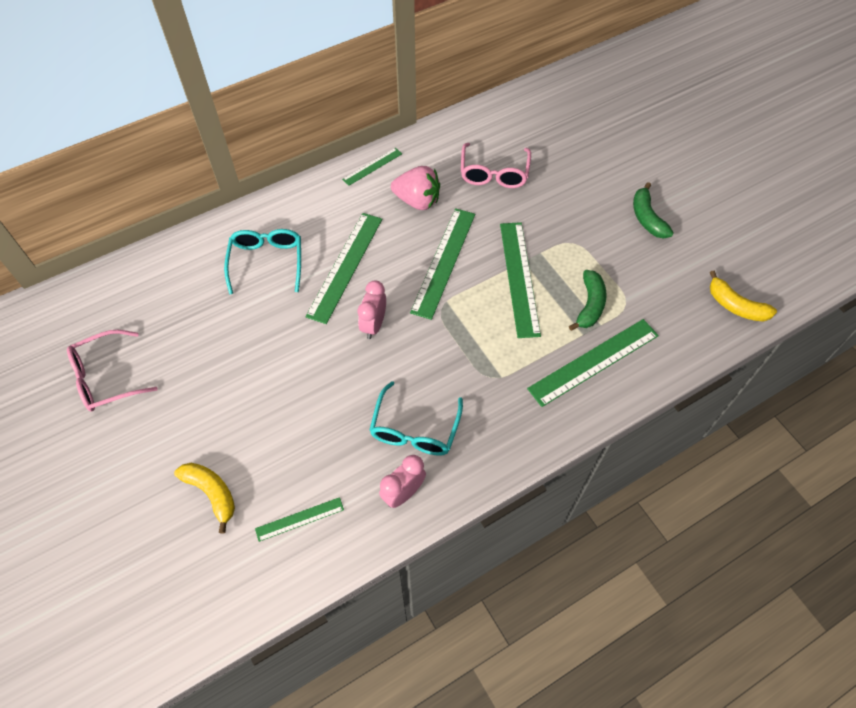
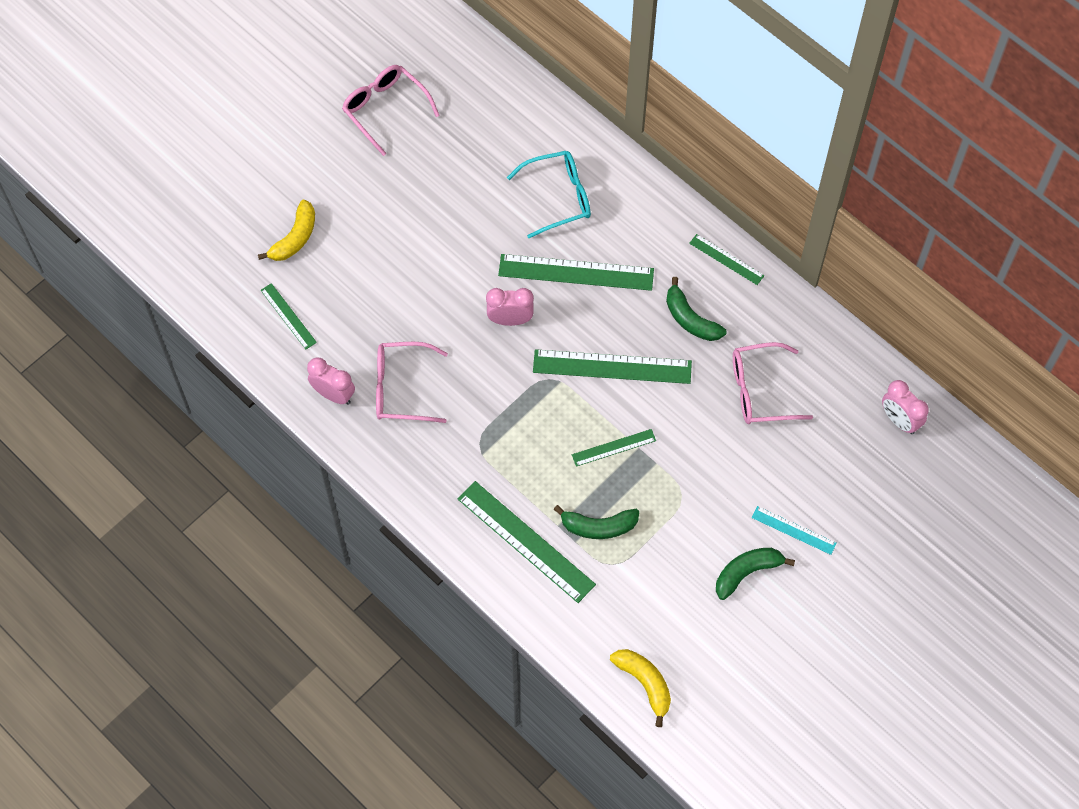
camera: 75 degrees right, 5 degrees up
(415, 430) = (401, 388): turquoise glasses -> pink glasses
(417, 201) = (690, 319): pink strawberry -> green banana
(519, 278) = (613, 447): green ruler -> green ruler, size x0.53
(540, 104) = (899, 420): none -> pink clock
(616, 182) = (793, 530): none -> turquoise ruler
(735, 306) = (644, 683): yellow banana -> yellow banana turned 120 degrees clockwise

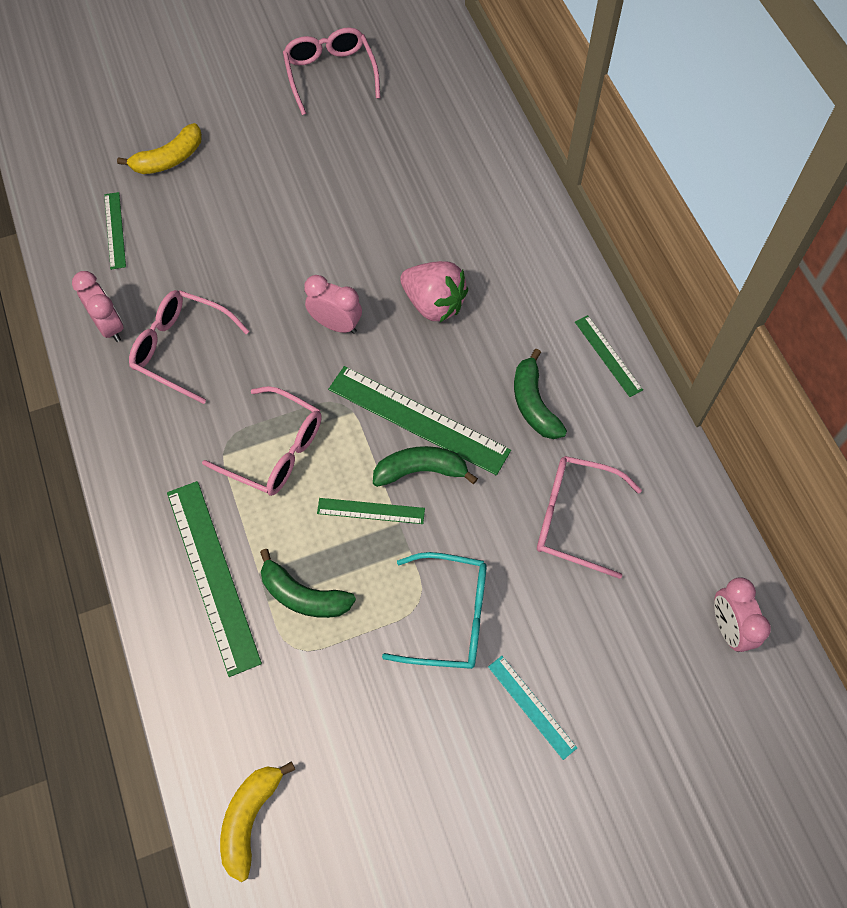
camera: 25 degrees right, 0 degrees up
(519, 434) = (275, 450): none -> pink glasses
(559, 197) = (458, 221): turquoise glasses -> turquoise glasses (450, 617)
(576, 273) = (433, 304): green ruler -> pink strawberry
(644, 683) = (250, 818): yellow banana -> yellow banana turned 150 degrees counterclockwise
(747, 572) = (447, 734): green banana -> green banana (421, 470)

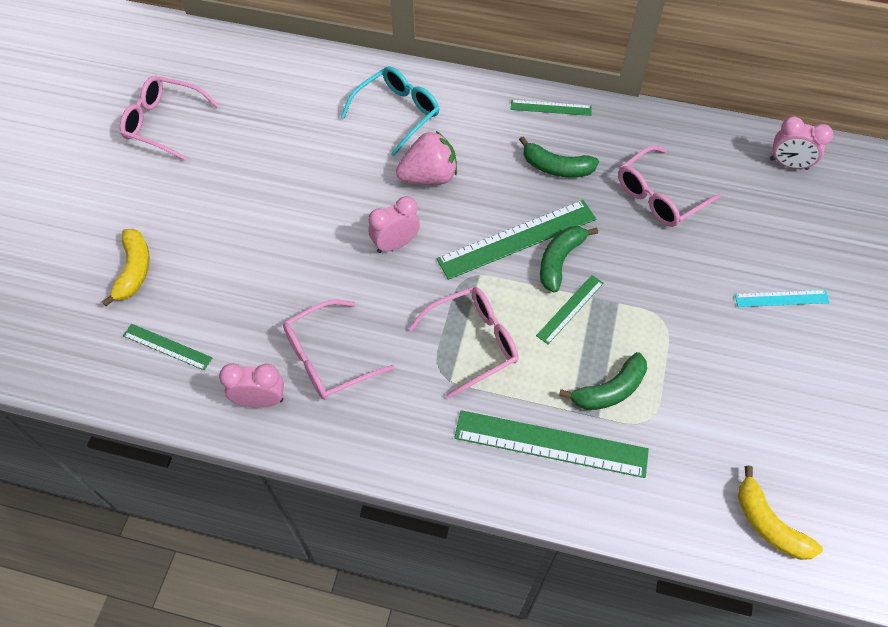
camera: 55 degrees left, 5 degrees down
(450, 617) = (686, 308): turquoise glasses -> turquoise glasses (397, 113)

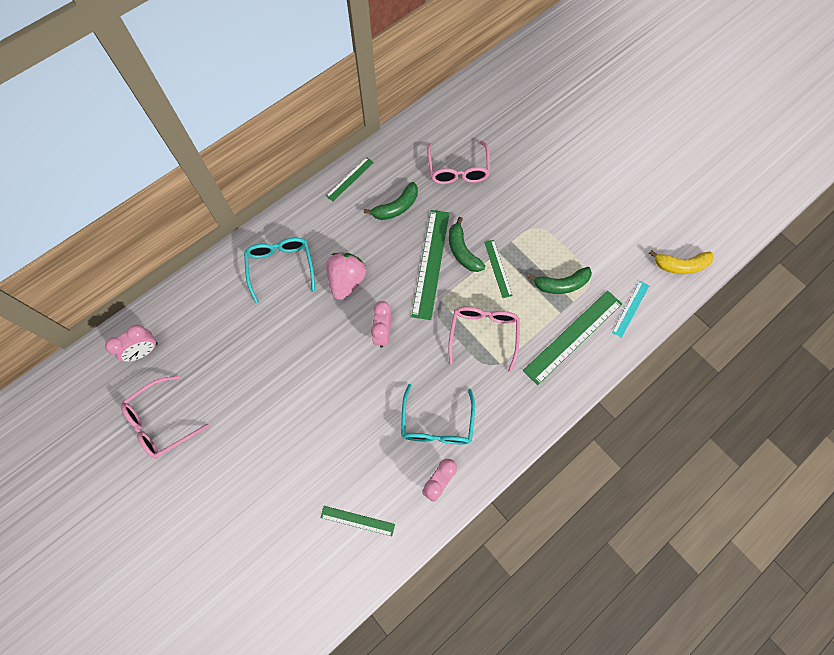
camera: 55 degrees left, 10 degrees up
(134, 270) = (278, 511): yellow banana -> none
(167, 346) = (357, 520): green ruler -> green ruler turned 45 degrees clockwise
(328, 358) = (437, 424): pink glasses -> turquoise glasses
(609, 390) = (561, 284): green banana -> green banana turned 75 degrees clockwise
(781, 298) = (564, 163): turquoise ruler -> turquoise ruler (630, 309)
(788, 164) = (486, 94): pink clock -> pink clock (144, 351)

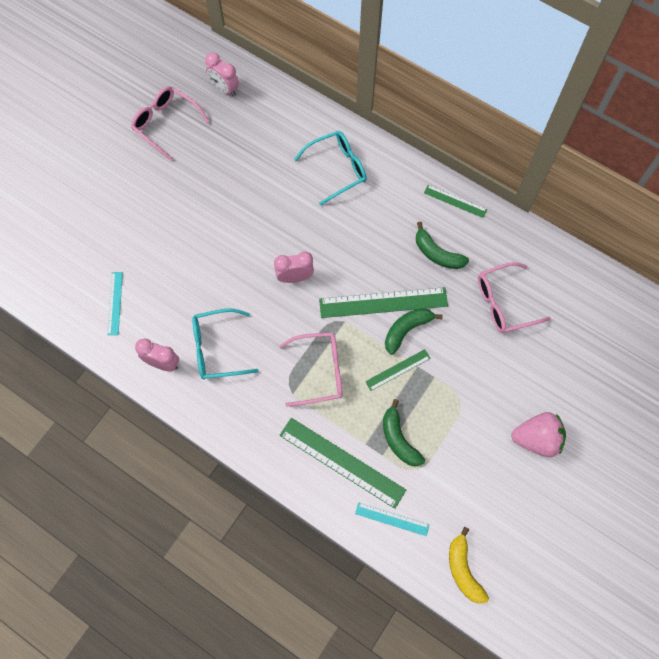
camera: 75 degrees right, 0 degrees up
(347, 281) = (340, 230): pink strawberry -> pink strawberry (536, 439)
(357, 520) = (115, 303): green ruler -> turquoise ruler

